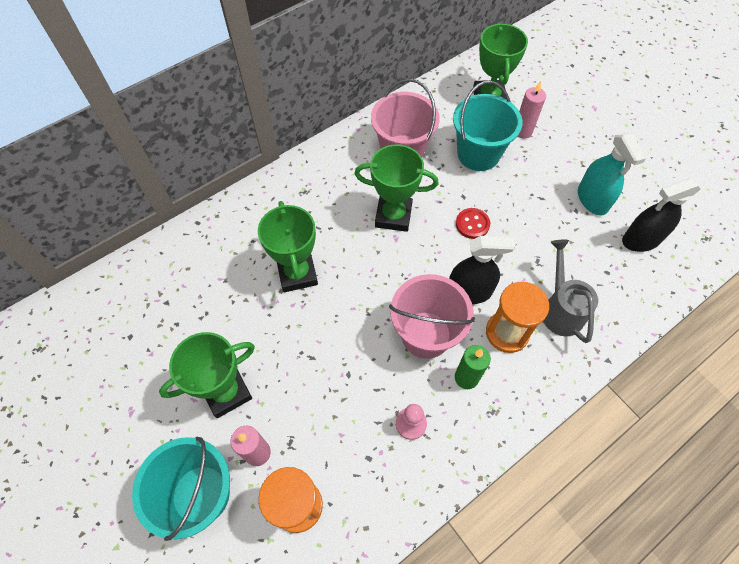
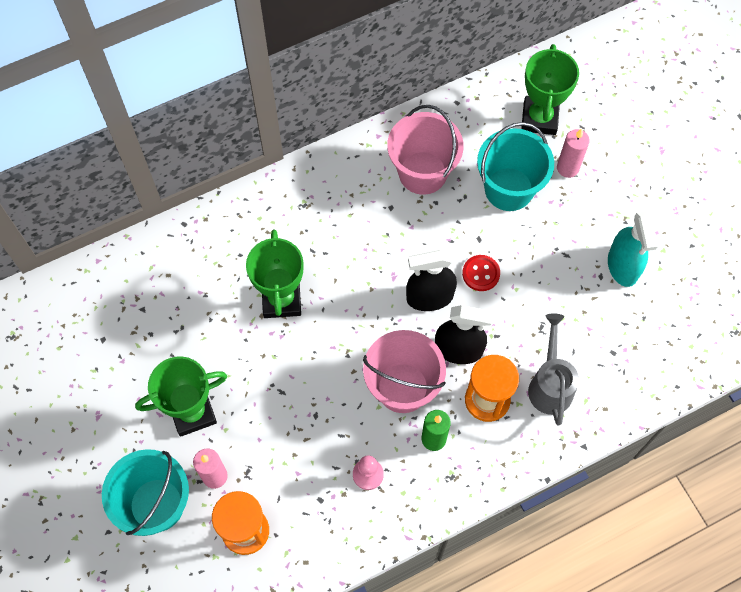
camera: 10 degrees right, 5 degrees up
(393, 216) = (396, 250): green trophy -> none
(641, 240) = (662, 322): black spray bottle -> black spray bottle (429, 297)

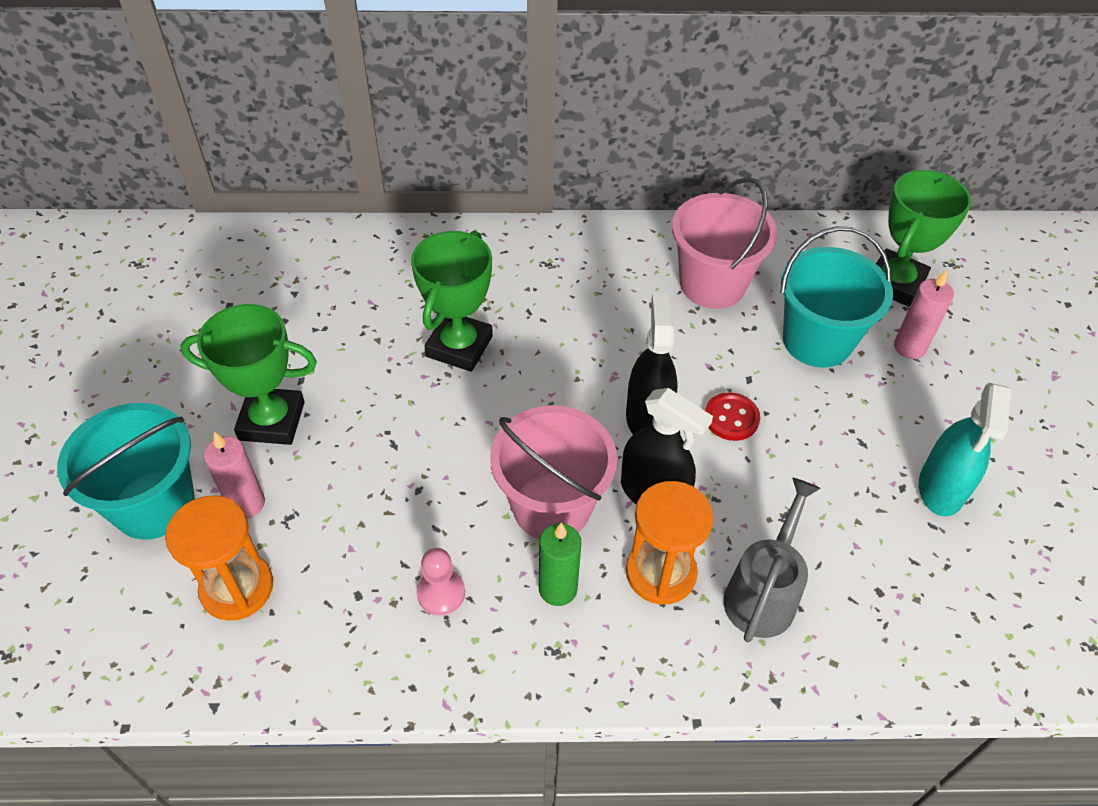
camera: 25 degrees right, 15 degrees down
(429, 297) = (647, 417): black spray bottle -> black spray bottle turned 75 degrees clockwise

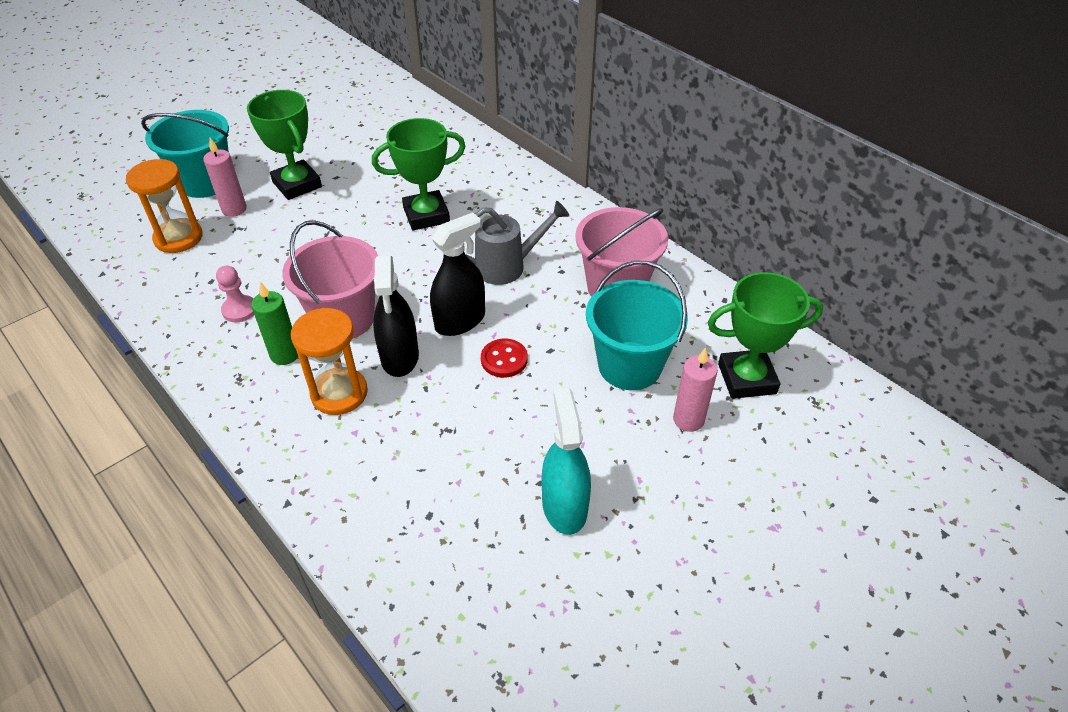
camera: 50 degrees right, 5 degrees down
(763, 593) = (369, 452): grey watering can -> grey watering can (508, 266)
(941, 488) = (564, 506): turquoise spray bottle -> turquoise spray bottle turned 105 degrees clockwise

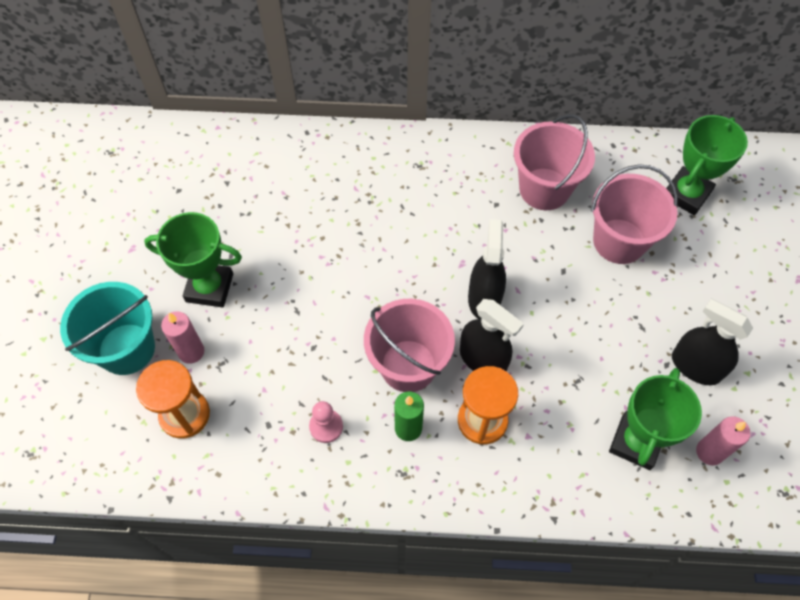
camera: 45 degrees left, 15 degrees up
(426, 215) = (348, 233): green trophy -> green trophy (636, 442)
(504, 359) = (546, 302): red button -> none
(508, 266) = (459, 229): grey watering can -> none
(564, 506) = (695, 366): turquoise spray bottle -> black spray bottle
(629, 366) = (619, 241): turquoise bucket -> pink bucket
(688, 419) = (689, 250): pink candle -> pink candle (709, 452)

